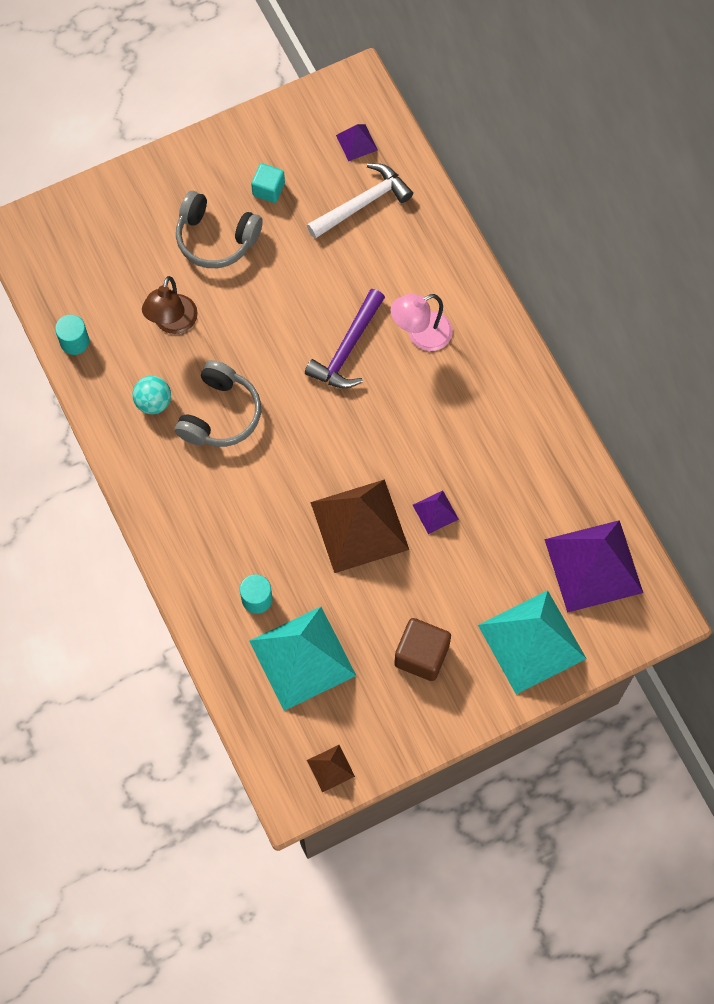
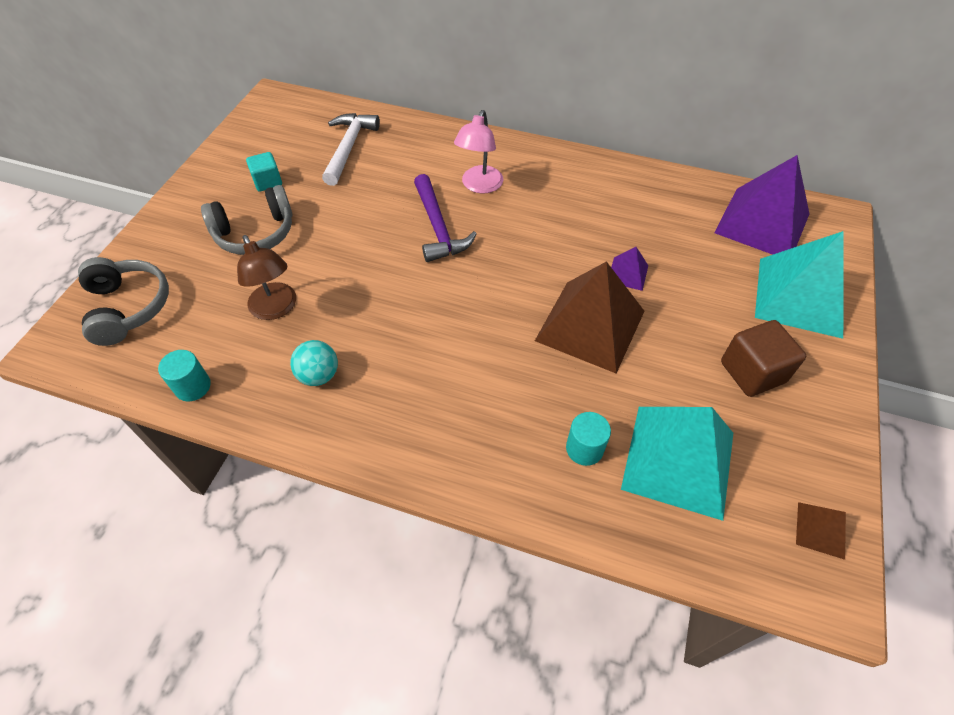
camera: 45 degrees left, 15 degrees down
(220, 414) = (388, 339): grey headphones -> grey headphones (128, 307)
(356, 142) = (306, 122): purple pyramid -> none

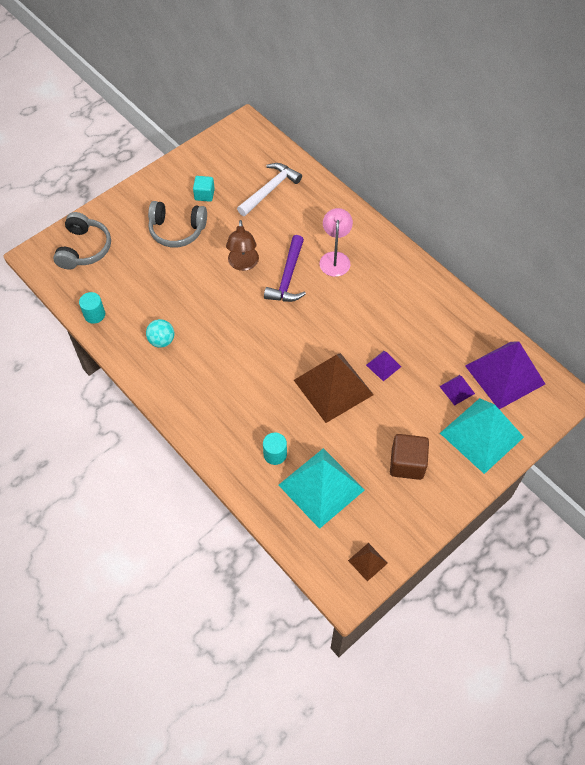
camera: 30 degrees right, 5 degrees up
(276, 309) = (161, 288): brown lamp -> brown lamp (243, 264)
(479, 186) = (335, 258): pink lamp -> pink lamp turned 135 degrees clockwise
(729, 261) = (457, 390): none -> purple pyramid

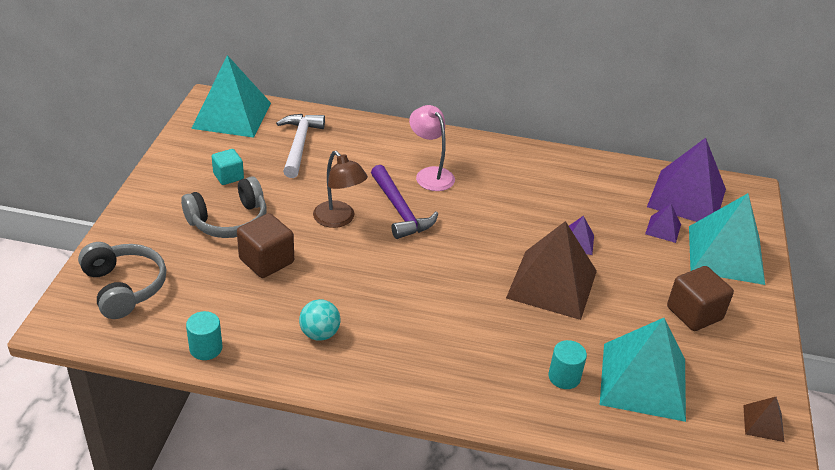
camera: 40 degrees left, 20 degrees down
(174, 272) = (266, 261): none -> brown cube
(247, 143) = (232, 115): none -> turquoise pyramid

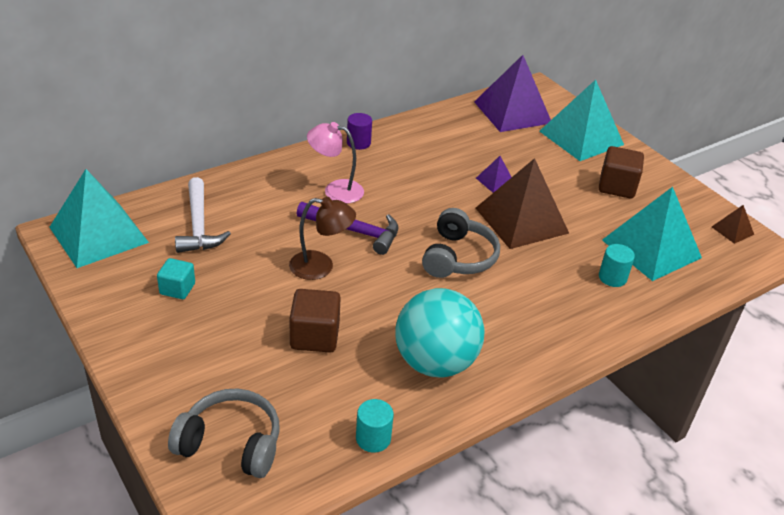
camera: 45 degrees left, 0 degrees up
(229, 221) = (235, 325): grey headphones -> grey headphones (458, 257)
(299, 144) = (199, 225): white hammer -> white hammer turned 150 degrees counterclockwise
(320, 334) = (435, 362): turquoise ball -> turquoise ball, size x2.08
(502, 150) = (358, 143): none -> purple cylinder
(663, 229) = (528, 141): purple pyramid -> none

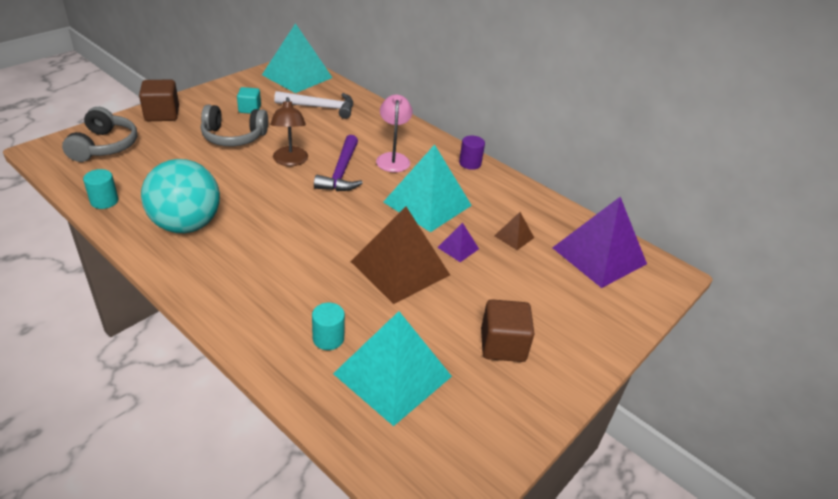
camera: 75 degrees right, 0 degrees up
(199, 225) = (320, 107): white hammer -> white hammer turned 150 degrees counterclockwise
(315, 336) = (209, 166): brown cube -> brown cube (162, 114)
(458, 257) = (326, 230): grey headphones -> grey headphones (233, 137)
(581, 138) = (588, 313): turquoise pyramid -> turquoise pyramid (427, 203)
(732, 230) = (467, 467): brown pyramid -> brown pyramid (514, 236)

